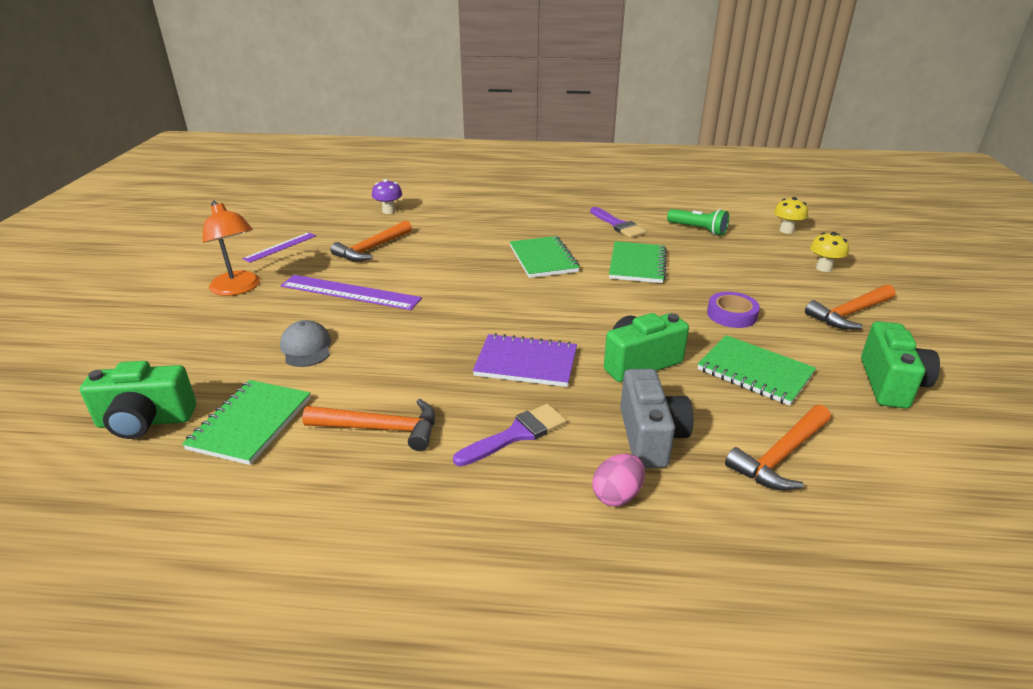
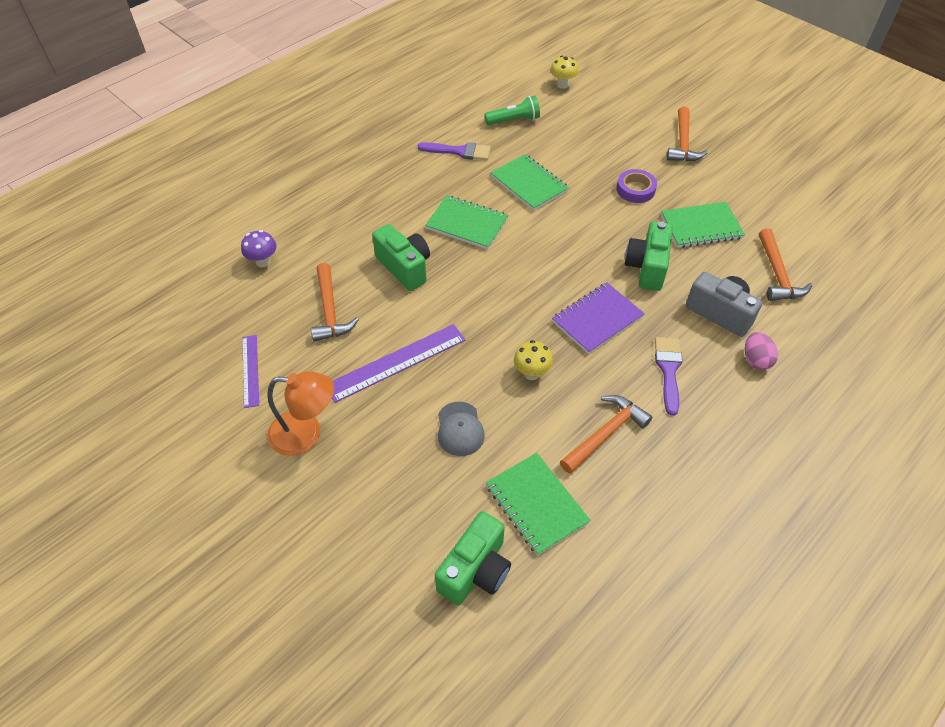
camera: 50 degrees left, 20 degrees up
(306, 348) = (460, 429): grey cap -> grey cap turned 120 degrees counterclockwise
(823, 268) = (625, 110): yellow mushroom -> yellow mushroom (531, 373)
(890, 384) = (757, 185): green camera -> green camera (404, 267)

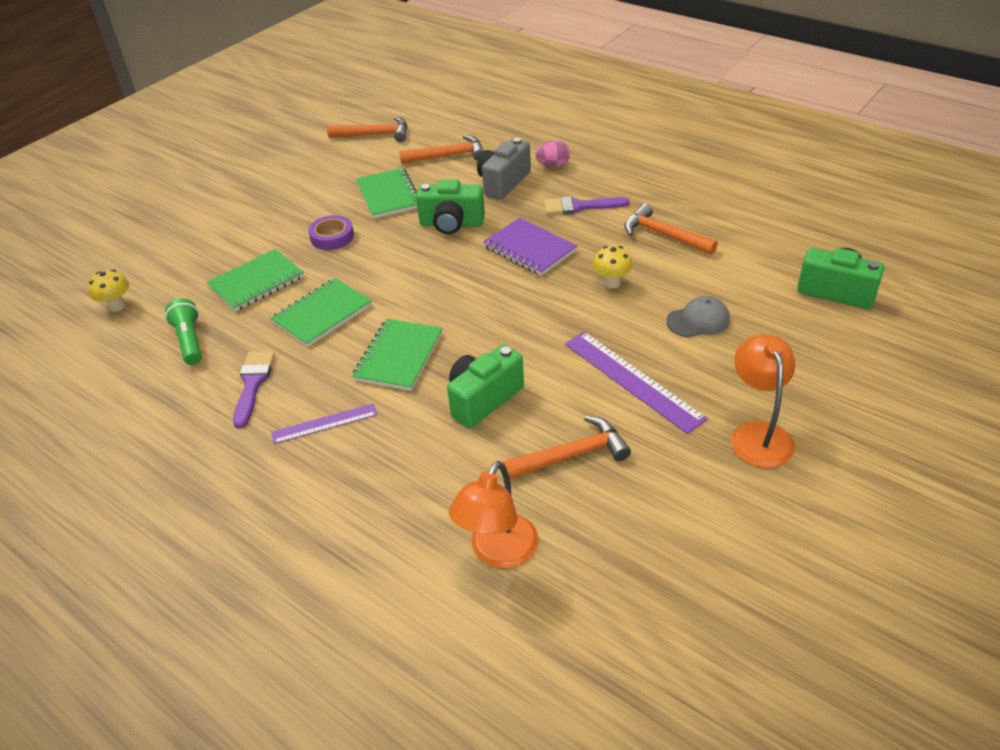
camera: 95 degrees left, 10 degrees down
(250, 370) = (693, 511): purple ruler -> purple ruler (324, 424)
(263, 261) = (498, 552): purple mushroom -> orange lamp
(536, 504) = (754, 265): green notebook -> green notebook (256, 282)
(683, 143) = (253, 210): orange hammer -> orange hammer (375, 135)

